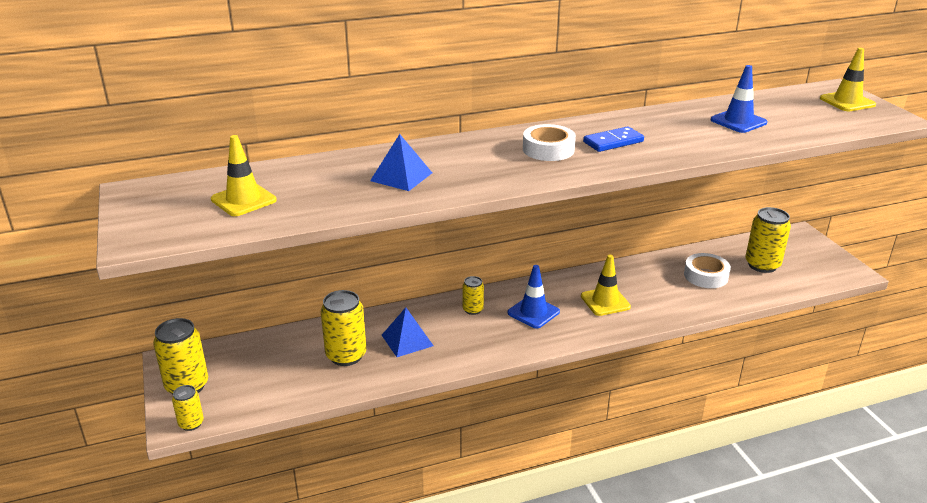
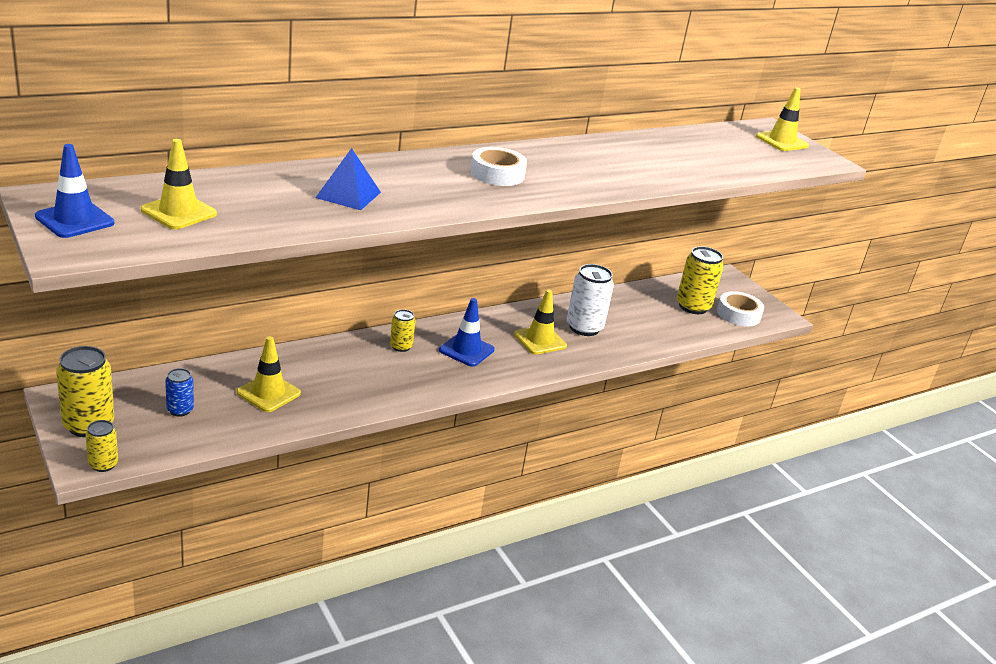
camera: 15 degrees left, 0 degrees up
(266, 372) = (180, 410): none -> blue can
(346, 355) = (268, 393): yellow can -> yellow traffic cone
(407, 340) = (334, 377): blue pyramid -> none
(613, 142) = (561, 169): blue domino -> none
(650, 288) = (584, 327): none -> white can
(706, 276) = (638, 316): white tape -> white tape (738, 314)
(738, 121) = (681, 155): blue traffic cone -> blue traffic cone (75, 220)

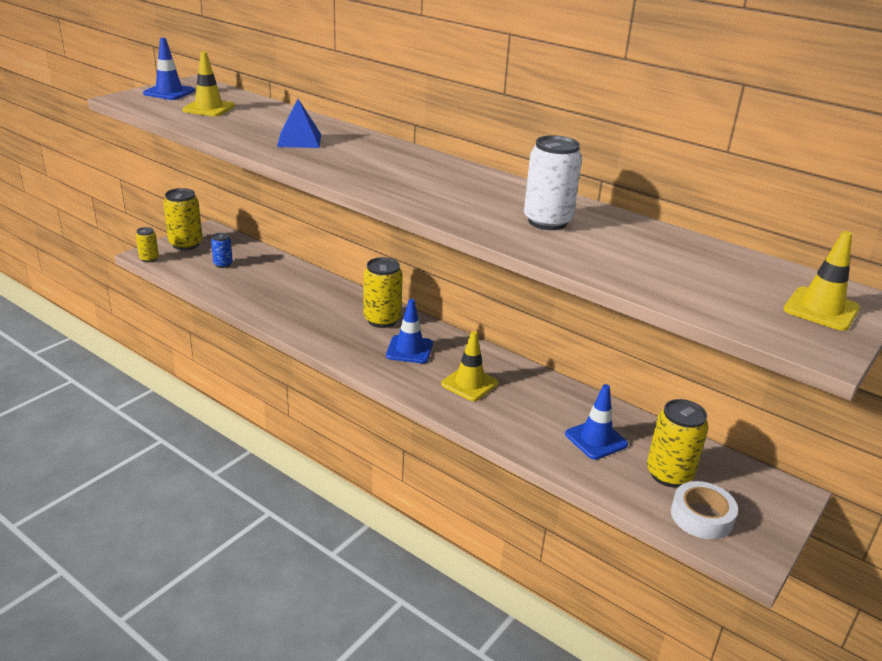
camera: 70 degrees right, 0 degrees up
(268, 393) = (268, 286): yellow traffic cone -> none
(401, 346) = (382, 320): yellow can -> yellow can, size x1.81
(497, 174) = (422, 177): white tape -> none
(584, 327) = (524, 405): white can -> white can (547, 222)
(642, 316) = (596, 439): none -> blue traffic cone

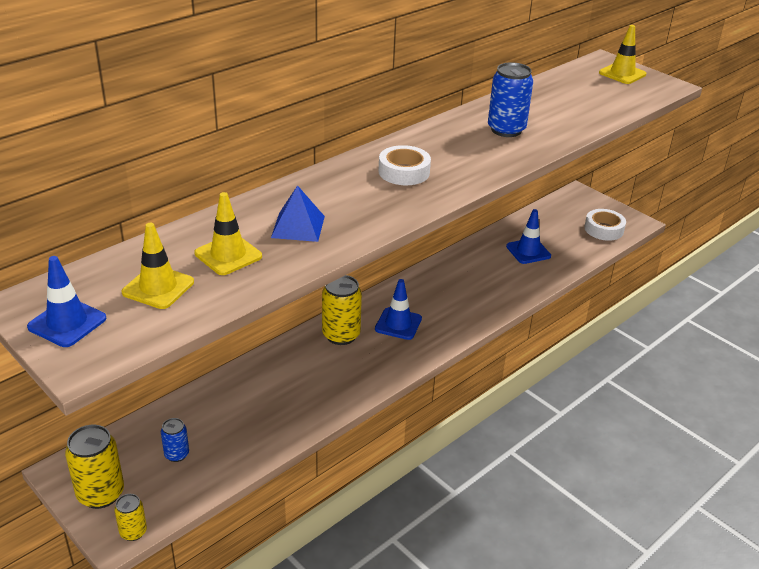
camera: 80 degrees left, 5 degrees up
(414, 174) = (404, 172): none -> white tape
(469, 383) = (455, 297): yellow traffic cone -> yellow traffic cone (228, 255)
(547, 222) = (506, 130): white can -> blue can
(669, 474) = (564, 231): yellow can -> none

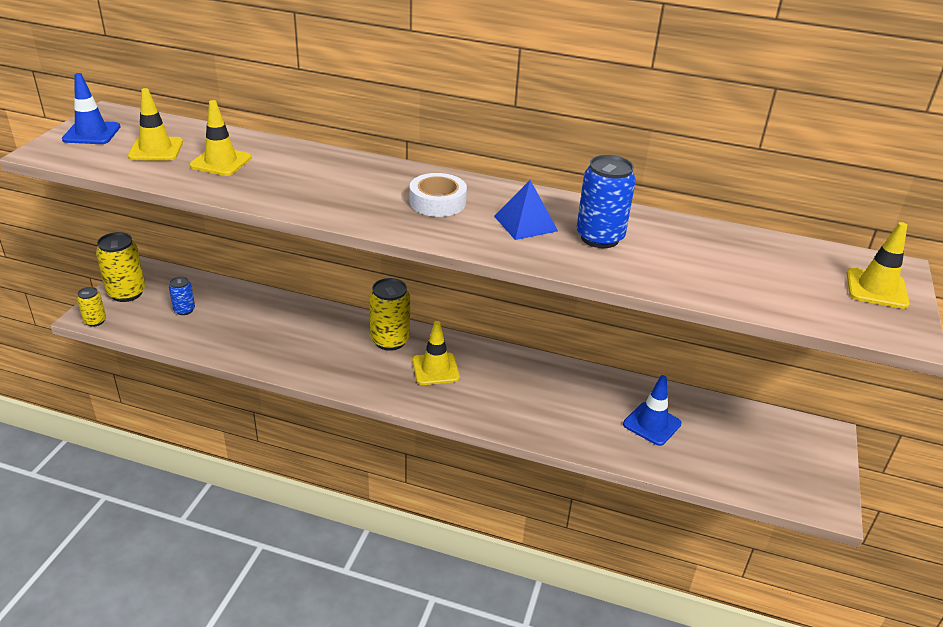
camera: 60 degrees right, 0 degrees up
(298, 226) = (289, 178): blue pyramid -> blue pyramid (525, 223)
(398, 324) = (435, 369): blue traffic cone -> yellow traffic cone
(604, 229) = (773, 478): white tape -> none

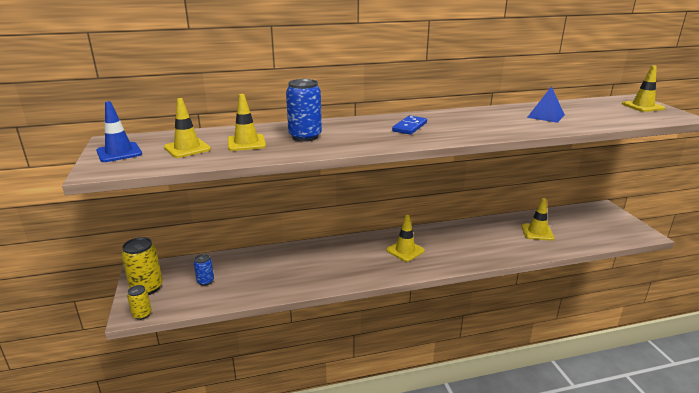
camera: 30 degrees left, 10 degrees down
(390, 340) = (361, 247): yellow can -> none
(437, 202) = (409, 127): white tape -> blue domino
(525, 223) = (469, 123): blue pyramid -> blue pyramid (545, 116)
(599, 238) = (511, 119): blue can -> blue can (305, 137)
(652, 424) = (537, 232): blue traffic cone -> yellow traffic cone

